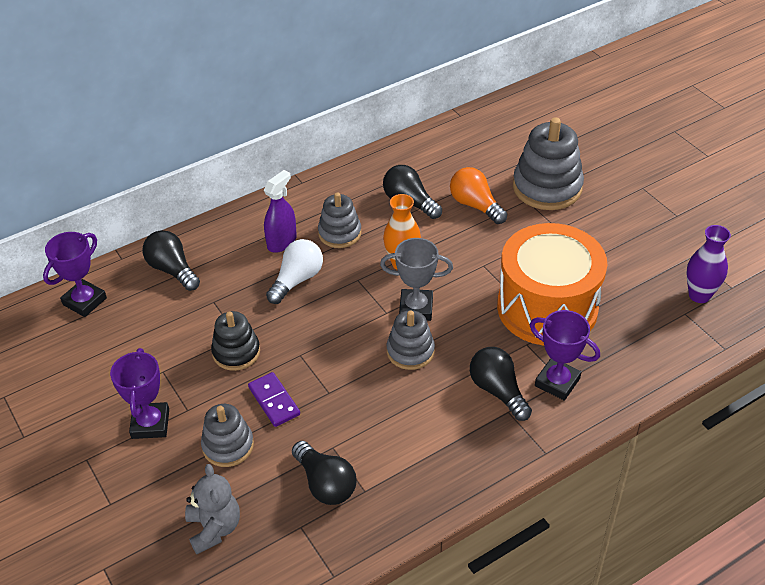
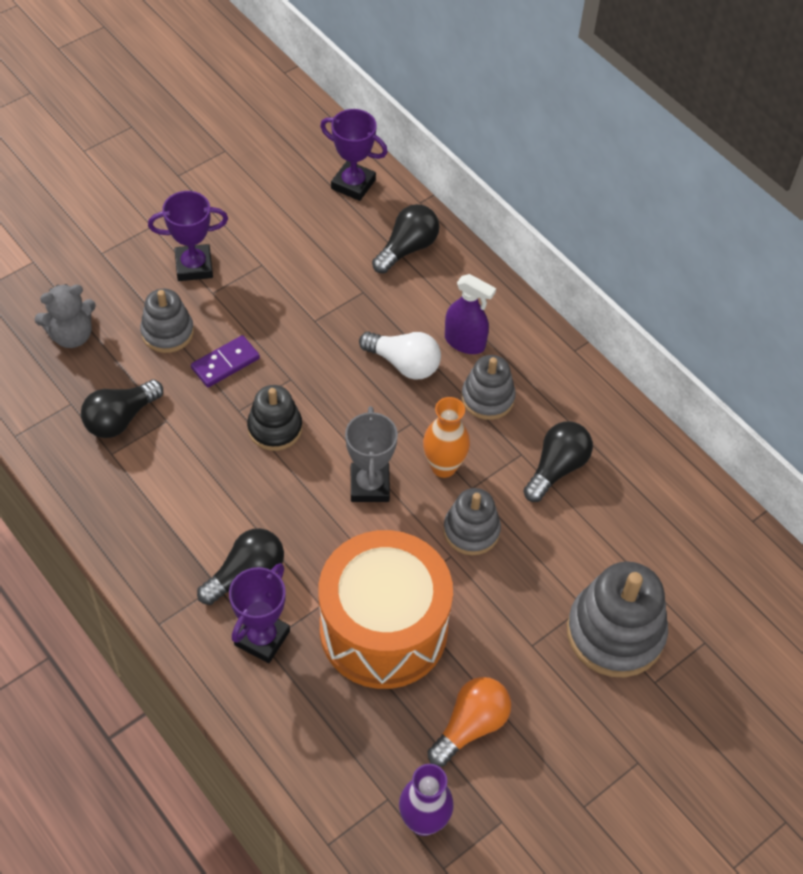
camera: 80 degrees right, 10 degrees up
(236, 352) = (291, 322): black stacking toy -> black stacking toy (275, 428)
(410, 351) = (301, 483): grey stacking toy -> grey stacking toy (471, 531)
(475, 205) = (563, 544): orange light bulb -> orange light bulb (470, 726)

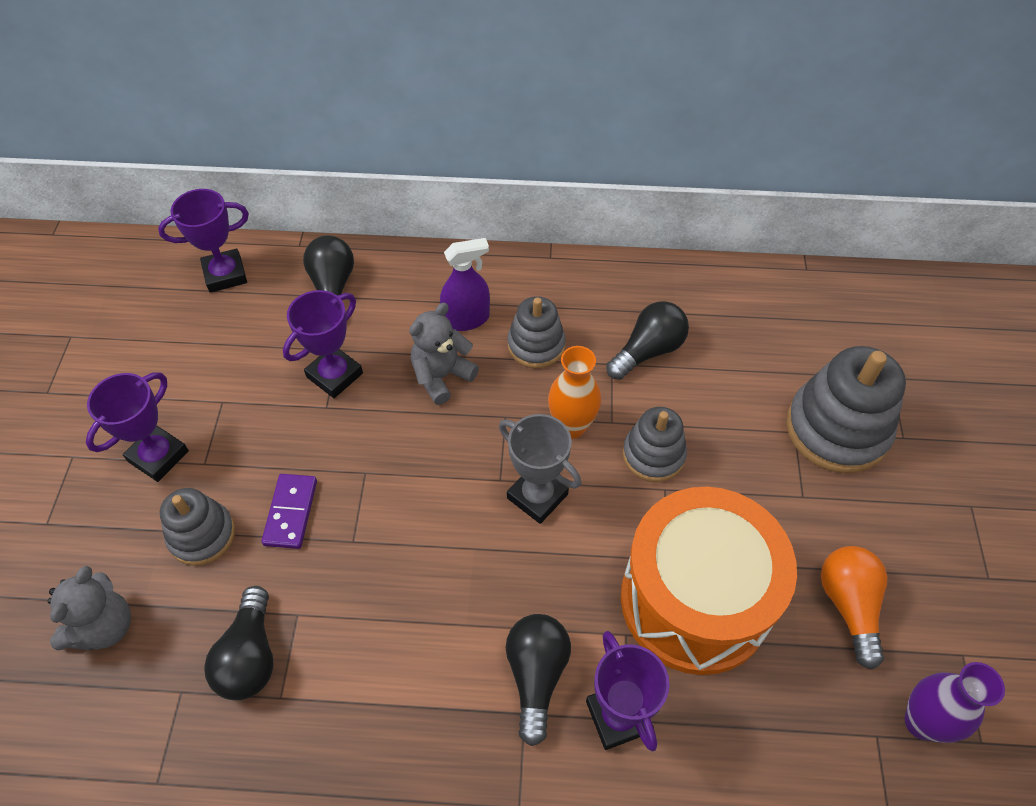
camera: 45 degrees left, 0 degrees up
(275, 428) = (403, 526): black stacking toy -> none
(342, 305) = (334, 375): none -> purple trophy
(404, 364) = (442, 376): white light bulb -> grey teddy bear
(556, 468) = (648, 351): black light bulb -> black light bulb turned 60 degrees clockwise

